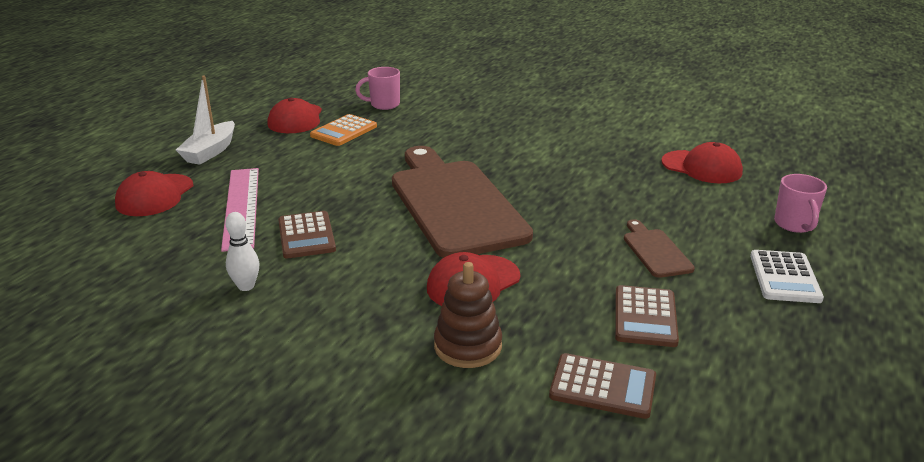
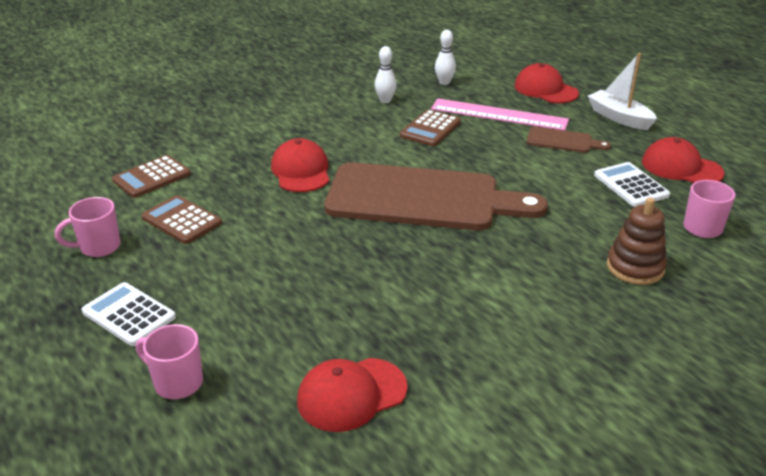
camera: 120 degrees right, 5 degrees up
(162, 260) = (444, 82): none -> white bowling pin
(306, 235) = (430, 129): brown calculator -> brown calculator turned 75 degrees counterclockwise
(344, 131) = (630, 185): orange calculator -> white calculator
(468, 346) = (241, 149): brown stacking toy -> brown stacking toy (635, 267)
(655, 251) = (243, 266): brown cutting board -> brown cutting board (562, 141)
(751, 347) = (98, 247): none -> pink mug

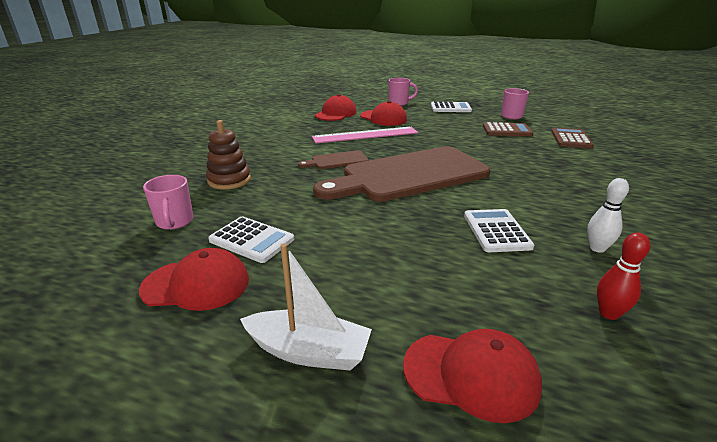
camera: 145 degrees right, 5 degrees down
(301, 171) = (511, 166): red cap -> red cap (383, 118)
(430, 129) = (496, 231): brown calculator -> white calculator
(444, 82) = (609, 313): white bowling pin -> red bowling pin
(499, 115) = (464, 281): pink ruler -> pink ruler (365, 135)
(562, 141) = (355, 269): brown cutting board -> brown cutting board (337, 161)

